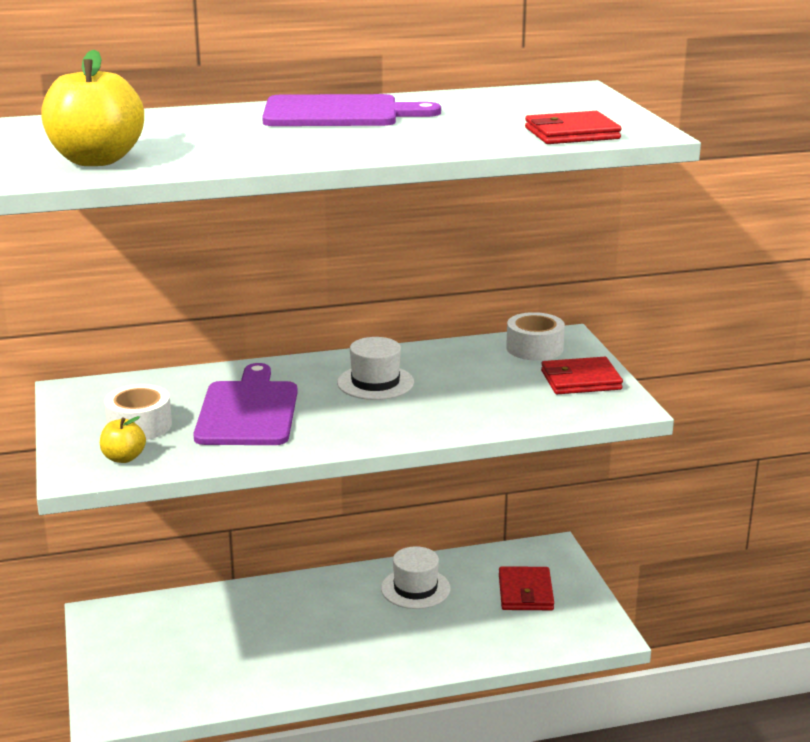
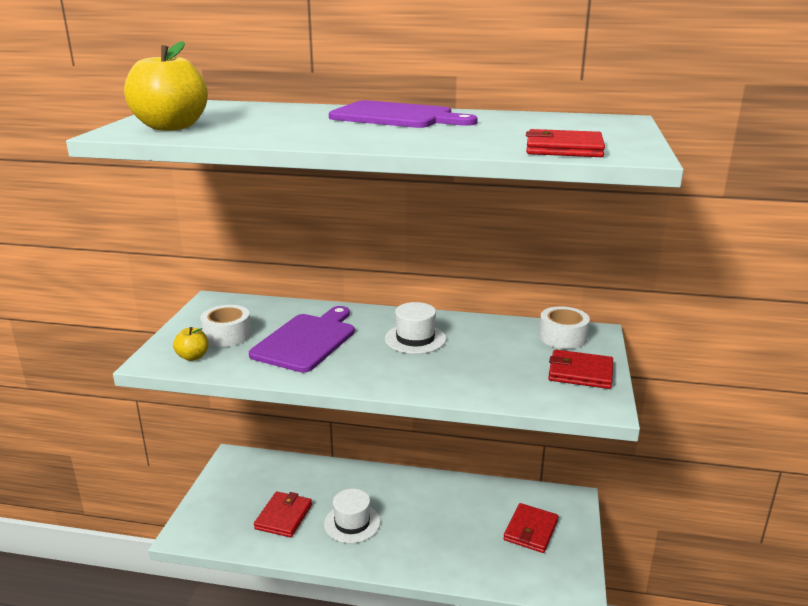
camera: 25 degrees right, 0 degrees up
(224, 660) = (283, 517): none -> red wallet
(415, 588) = (449, 501): white hat -> white hat (352, 523)

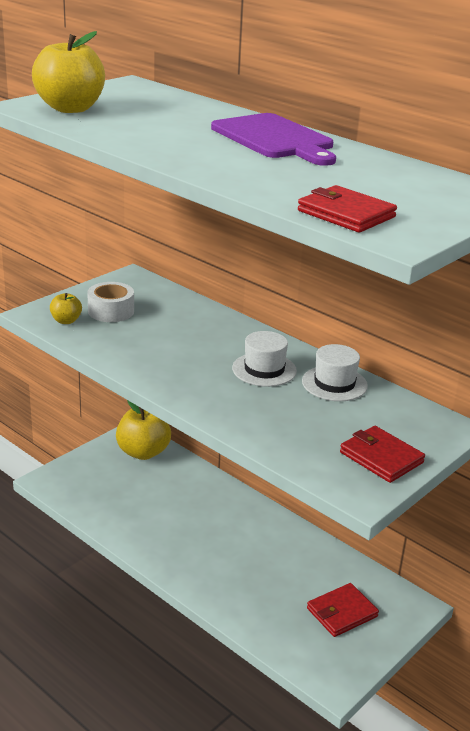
camera: 30 degrees right, 5 degrees up
(255, 470) = (143, 452): none -> yellow apple
(283, 517) = (133, 501): red wallet -> none
(306, 341) = (168, 338): purple cutting board -> none
(352, 523) = (185, 531): white hat -> white hat (334, 383)
(562, 337) = (410, 419): white tape -> none

